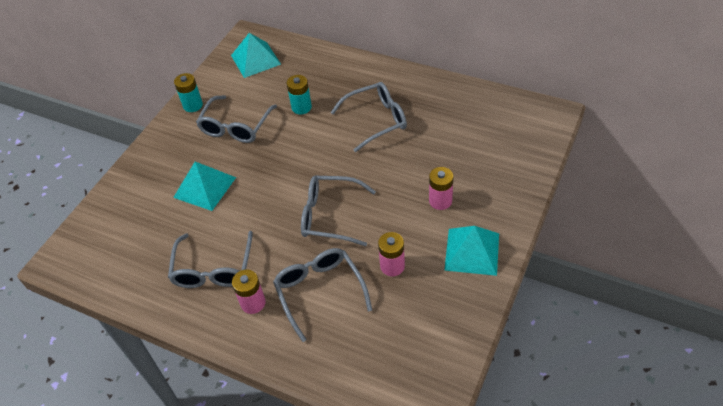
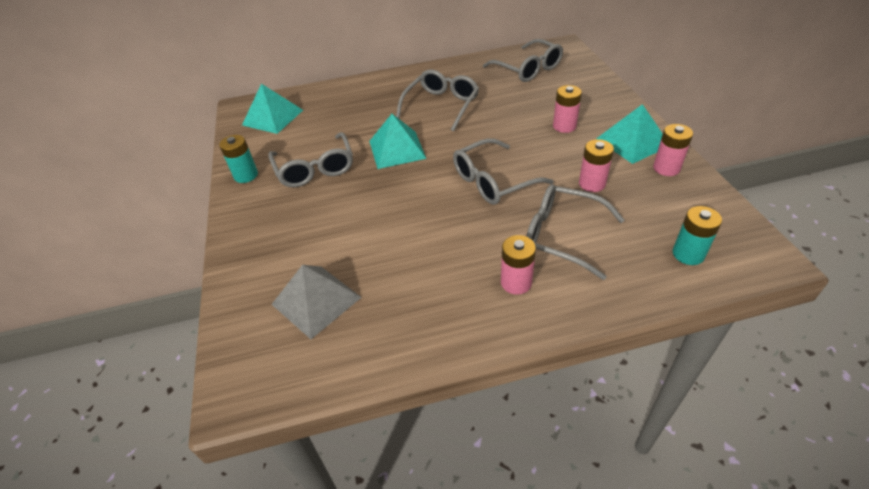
camera: 40 degrees left, 5 degrees down
(141, 231) = (316, 301): none -> grey pyramid
(204, 187) = (342, 226): turquoise pyramid -> turquoise pyramid (397, 149)
(213, 269) = (439, 282): grey glasses -> grey glasses (528, 69)
(301, 107) = (363, 127): turquoise battery -> turquoise battery (688, 254)
(463, 292) = (666, 168): none -> pink battery

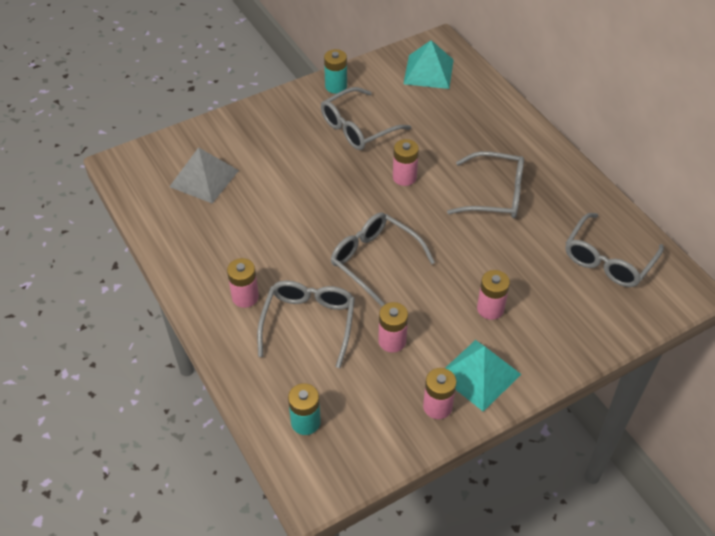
camera: 70 degrees right, 5 degrees up
(397, 149) = (404, 177): turquoise pyramid -> pink battery

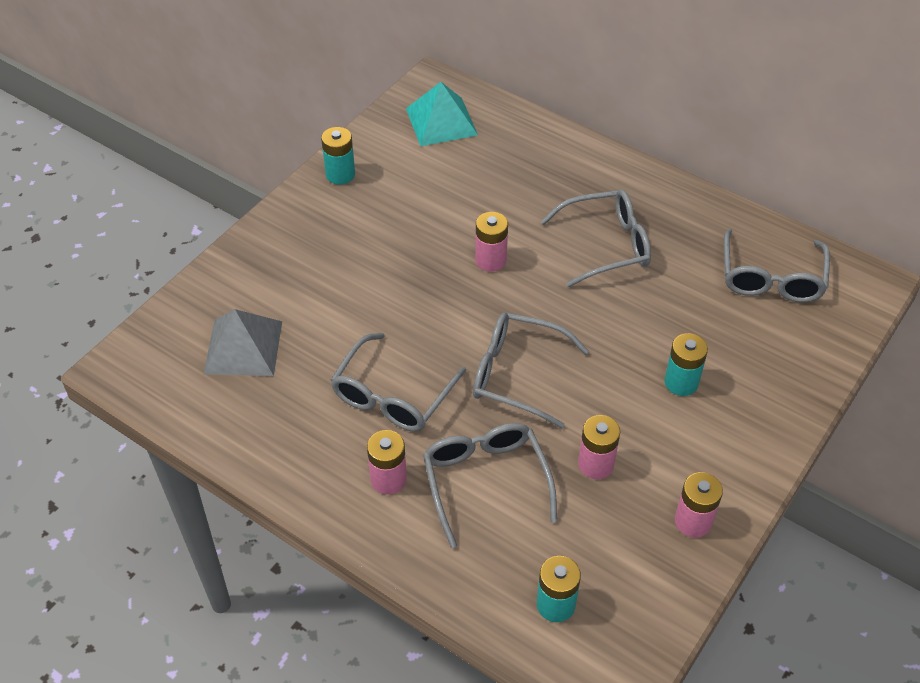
camera: 25 degrees left, 0 degrees up
(357, 128) = (398, 218): grey glasses -> grey glasses (393, 396)
(479, 374) = (715, 464): turquoise pyramid -> none
(490, 309) = (681, 382): pink battery -> turquoise battery

